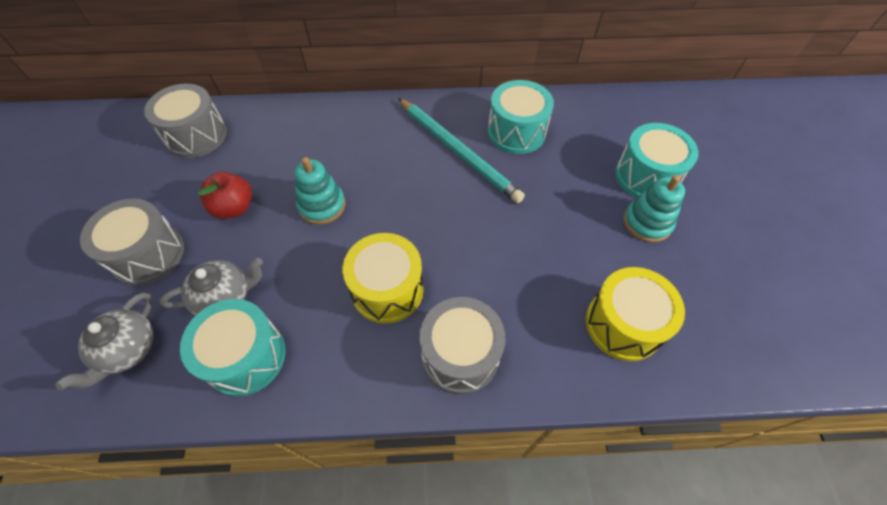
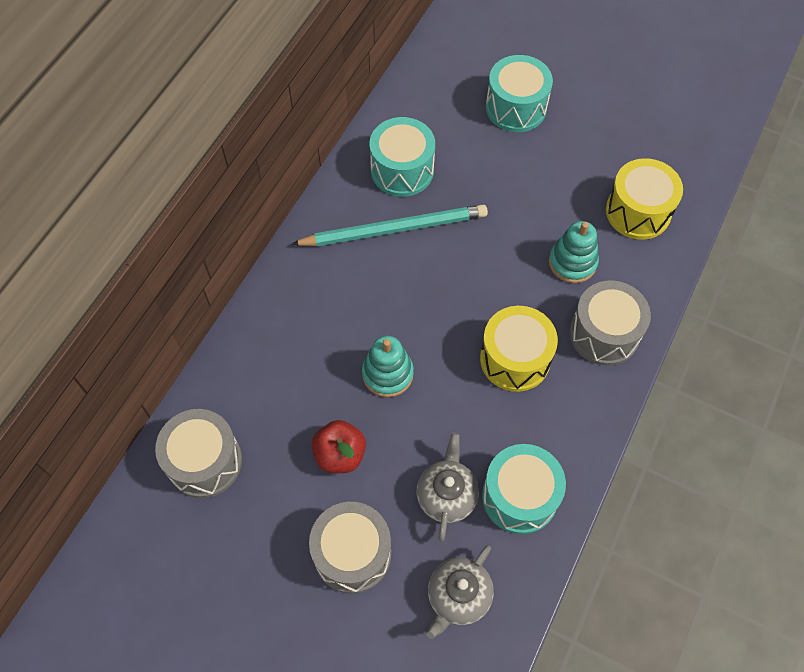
camera: 60 degrees left, 5 degrees up
(128, 350) = (458, 596): grey teapot -> grey teapot turned 75 degrees clockwise
(647, 222) = (560, 138): turquoise stacking toy -> turquoise stacking toy (572, 262)

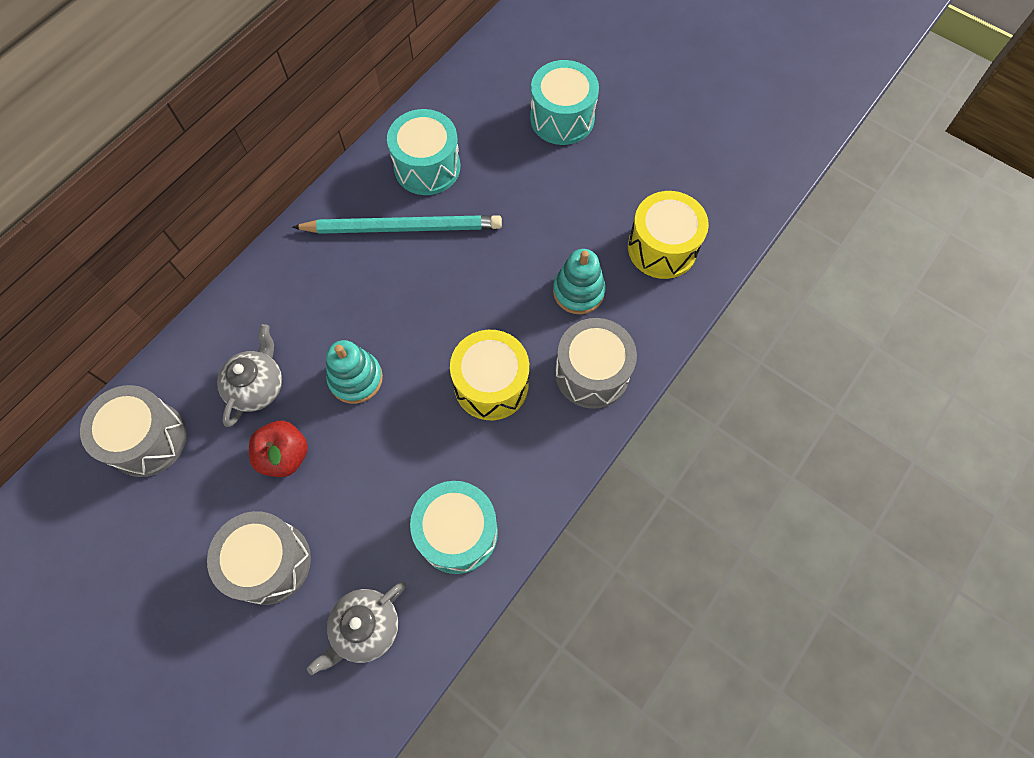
camera: 10 degrees right, 5 degrees up
(447, 495) = (382, 517): grey teapot -> grey teapot (257, 386)

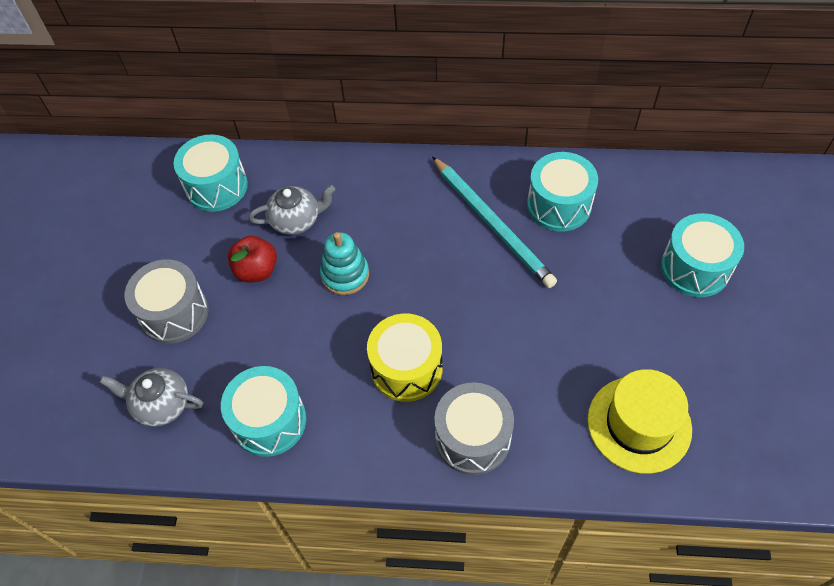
camera: 60 degrees right, 10 degrees down
(148, 439) = (216, 186): grey drum -> turquoise drum
(578, 291) = (540, 382): turquoise stacking toy -> none
(662, 248) = (639, 424): yellow drum -> yellow hat

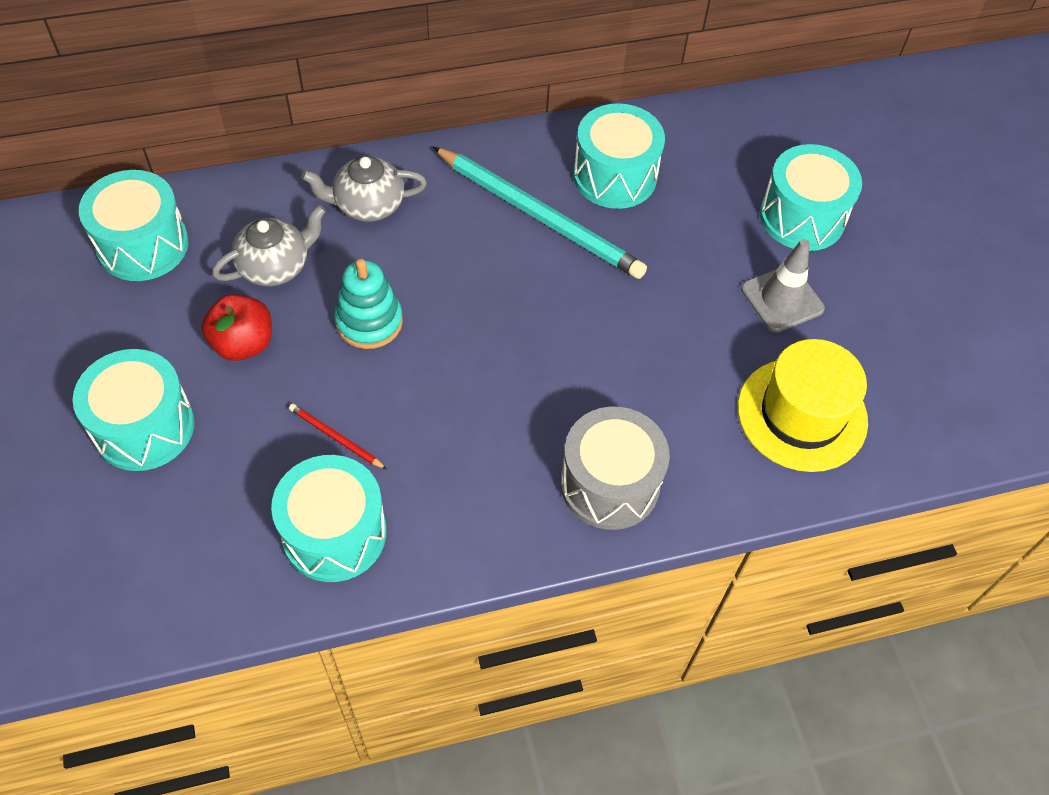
camera: 25 degrees left, 0 degrees up
(161, 404) = (171, 552): grey teapot -> grey teapot (368, 205)
(174, 313) = (144, 427): grey drum -> turquoise drum
(294, 353) = (336, 437): none -> red pencil
(406, 368) = (494, 420): yellow drum -> none
(655, 329) = (782, 299): none -> grey traffic cone

